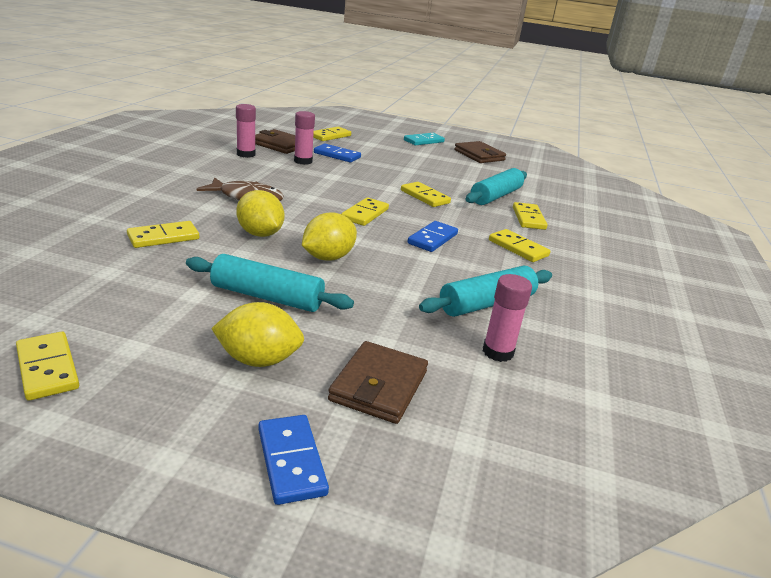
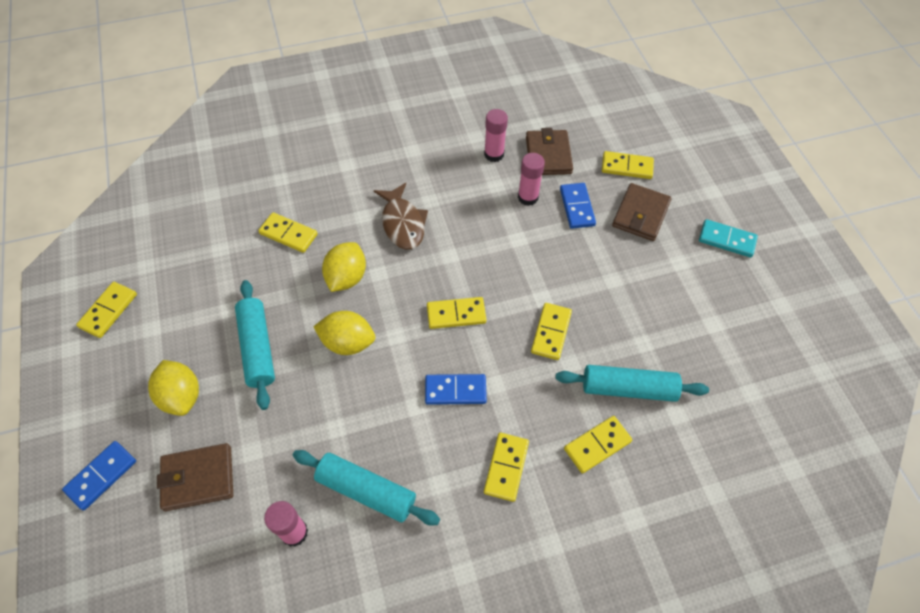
camera: 60 degrees right, 30 degrees up
(479, 155) = (750, 311): brown wallet -> brown wallet (640, 214)

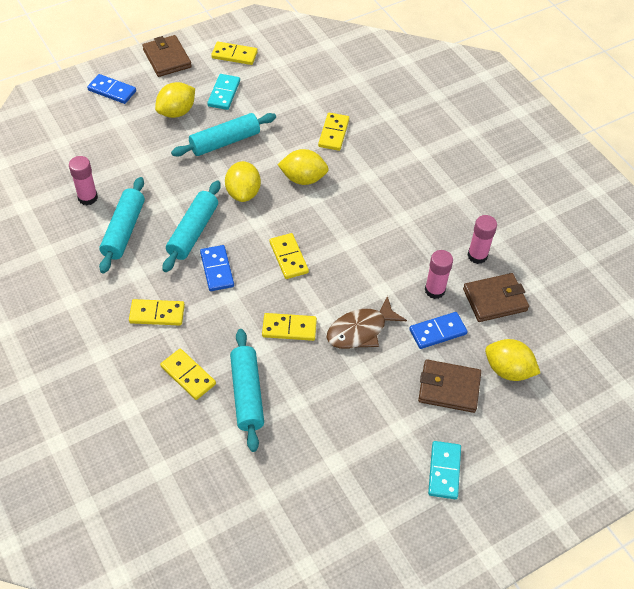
camera: 75 degrees right, 5 degrees down
(173, 335) = (224, 93): none -> turquoise domino
(198, 478) = (118, 138): brown wallet -> brown wallet (167, 58)
(392, 407) = (193, 232): none -> turquoise rolling pin
(402, 223) = (371, 203): brown fish -> brown fish (360, 330)
(627, 167) = (508, 370): yellow domino -> yellow lemon

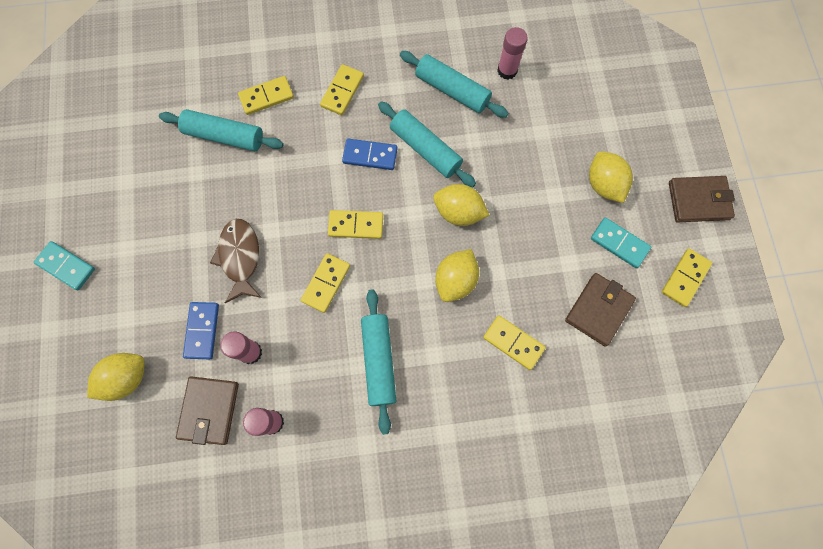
camera: 115 degrees right, 20 degrees up
(112, 90) = (658, 130): blue domino -> none
(225, 142) = (540, 219): turquoise rolling pin -> turquoise rolling pin (379, 361)
(289, 328) = (274, 195): yellow domino -> yellow domino (326, 283)
(449, 388) = (139, 311): brown wallet -> brown wallet (598, 310)

